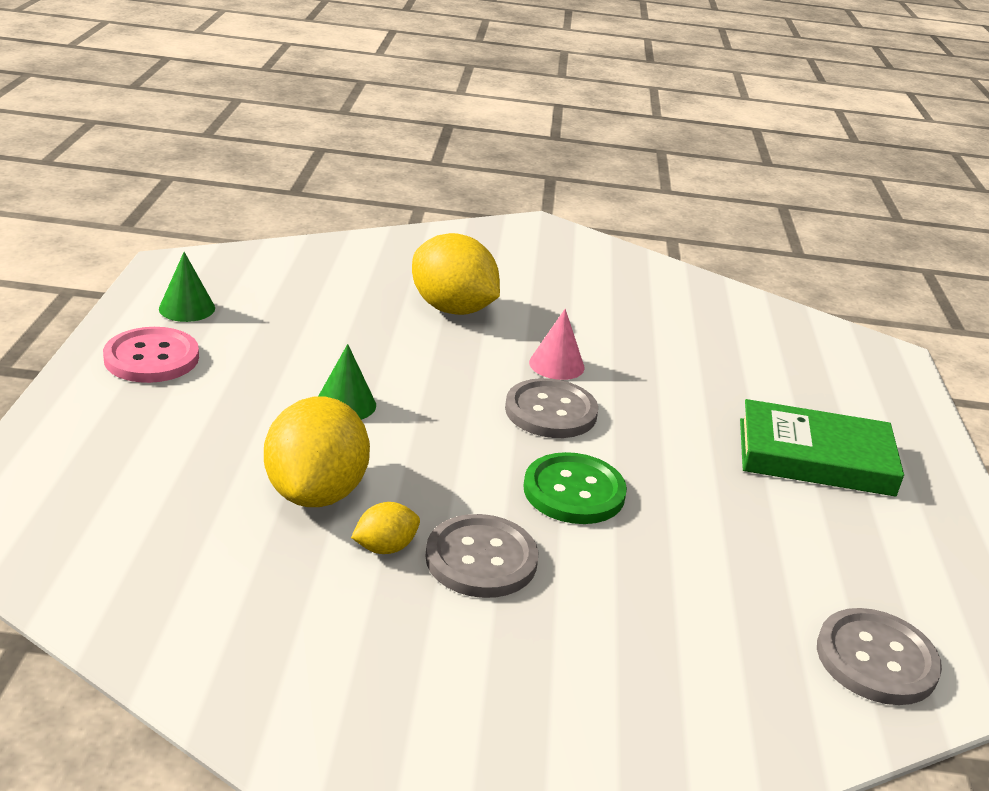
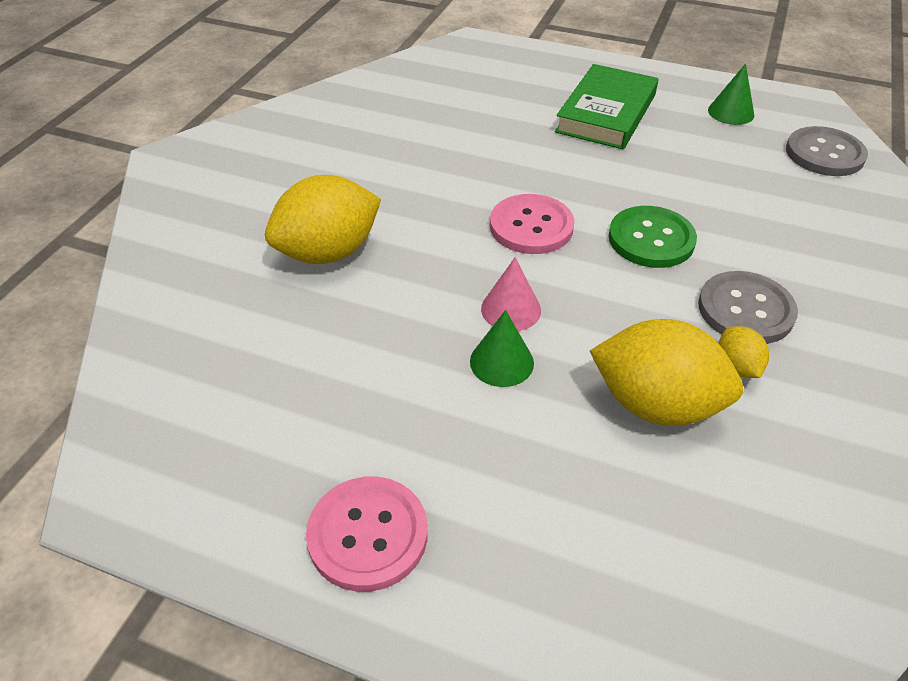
camera: 70 degrees left, 15 degrees up
(187, 308) = (246, 488): green cone -> green cone (731, 112)
(551, 411) = (531, 226): grey button -> pink button
(556, 365) = (453, 206): pink cone -> pink cone (511, 309)

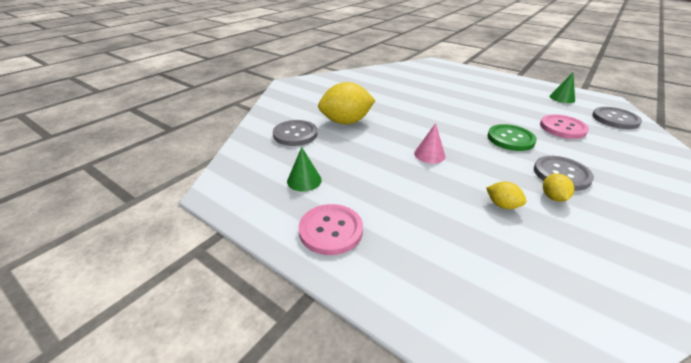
camera: 15 degrees right, 10 degrees down
(230, 308) = (295, 134): none -> grey button
(501, 362) = (419, 174): green cone -> green cone (304, 180)
(531, 226) = (447, 126): pink button -> pink button (562, 128)
(606, 113) = (495, 91): green book -> none
(656, 404) = (502, 205): yellow lemon -> yellow lemon, size x0.47

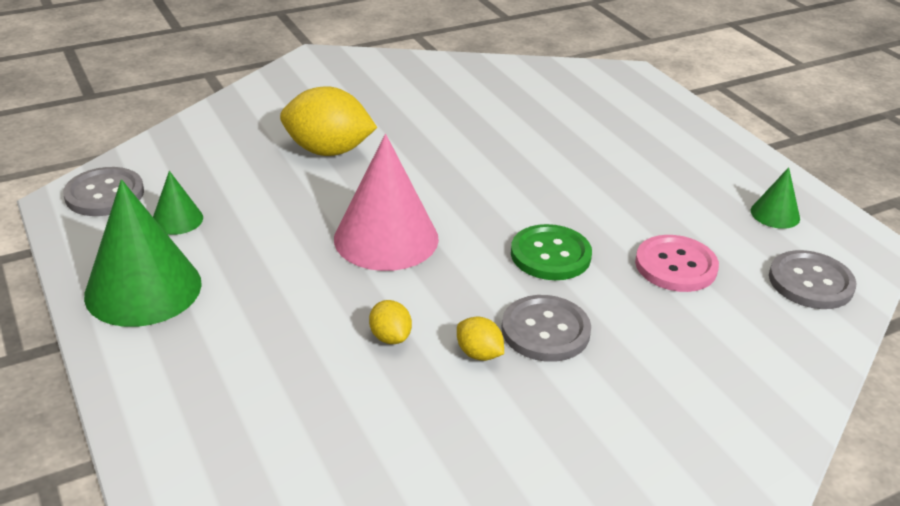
camera: 25 degrees right, 0 degrees up
(295, 134) = (235, 150): grey button -> grey button (104, 194)
(331, 230) = (143, 289): pink button -> green cone
(429, 154) = (386, 238): pink cone -> pink cone, size x2.04
(553, 197) = (479, 354): yellow lemon -> yellow lemon turned 75 degrees counterclockwise

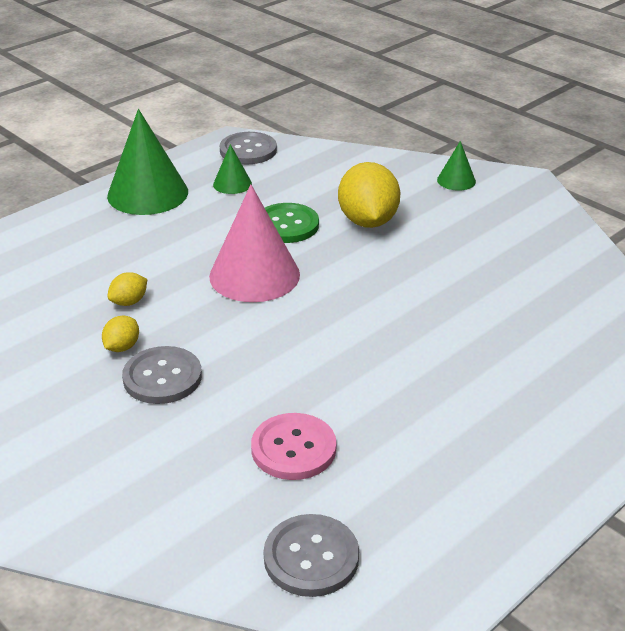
camera: 75 degrees right, 0 degrees up
(550, 255) = (273, 365): green button -> green button (287, 225)
(775, 214) = (437, 524): green cone -> green cone (456, 180)

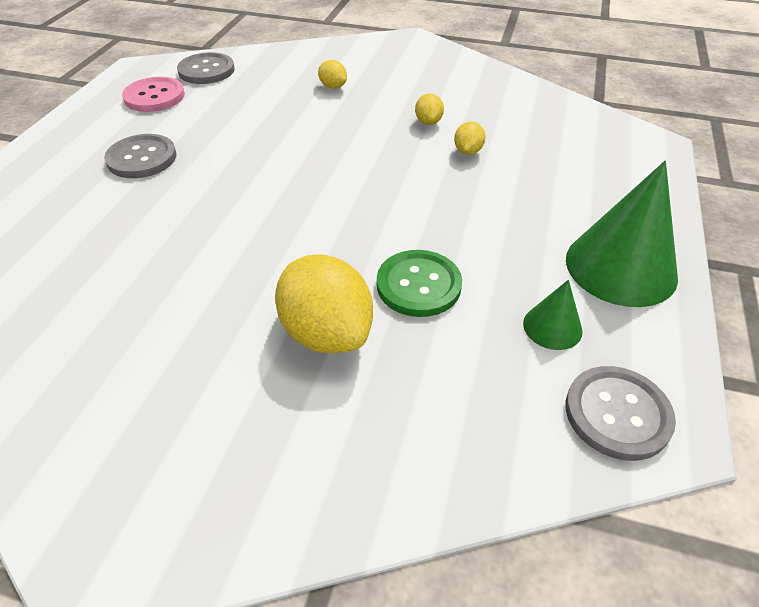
camera: 150 degrees right, 10 degrees up
(162, 377) = (376, 115): grey button -> grey button (142, 158)
(166, 444) = (333, 87): none -> yellow lemon
(254, 275) = (392, 211): pink cone -> none
(293, 448) = (250, 106): pink button -> pink button (154, 96)
(456, 180) = (236, 497): green cone -> none

